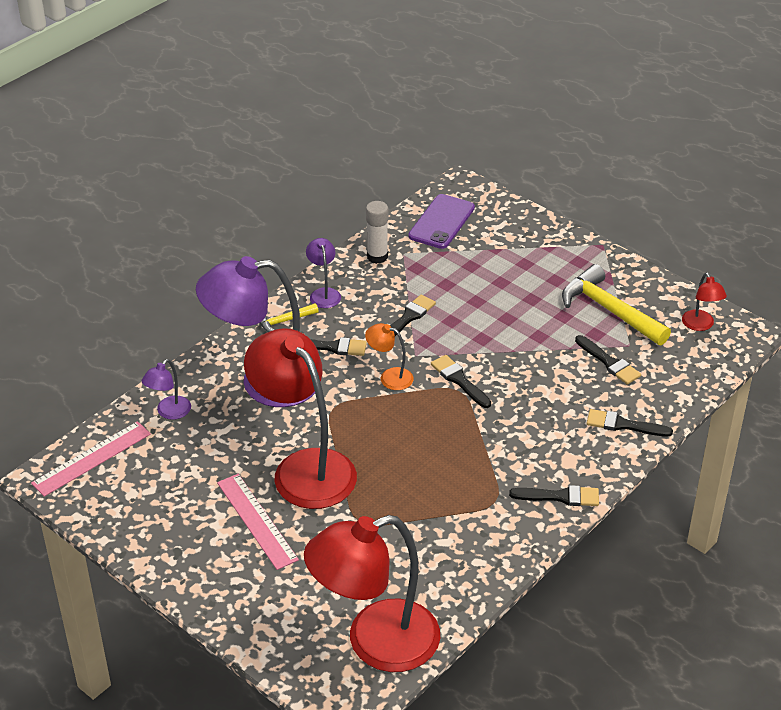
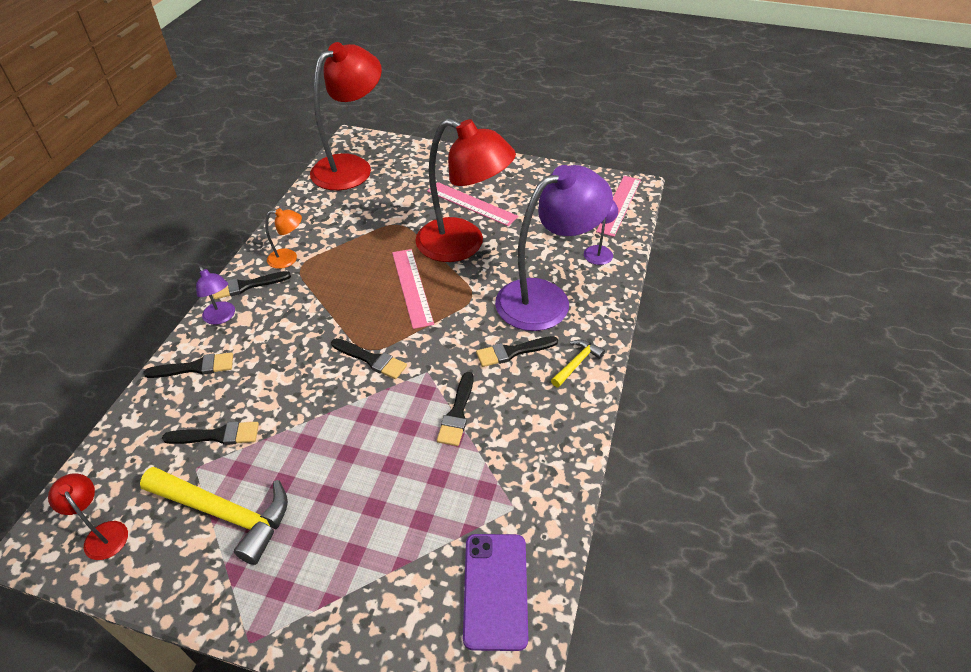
camera: 155 degrees right, 5 degrees up
(324, 293) = (563, 411): purple lamp -> purple lamp (222, 317)
(377, 257) = (541, 489): white glue stick -> none
(386, 437) = (412, 287): none -> pink ruler
(389, 377) = (439, 340): orange lamp -> orange lamp (289, 258)
(609, 362) = (217, 435): black brush -> black brush turned 150 degrees clockwise

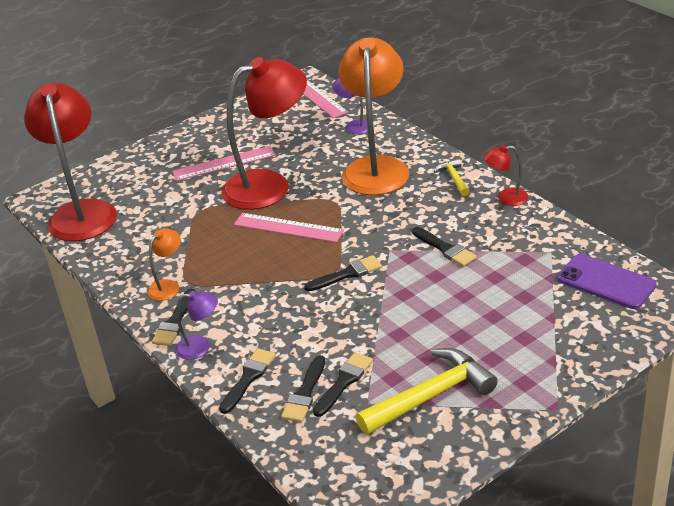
camera: 50 degrees left, 10 degrees down
(103, 533) = (388, 473): red lamp -> red lamp (506, 198)
(512, 352) = (413, 202): black brush -> black brush (305, 393)
(546, 298) = (376, 167): purple lamp -> orange lamp

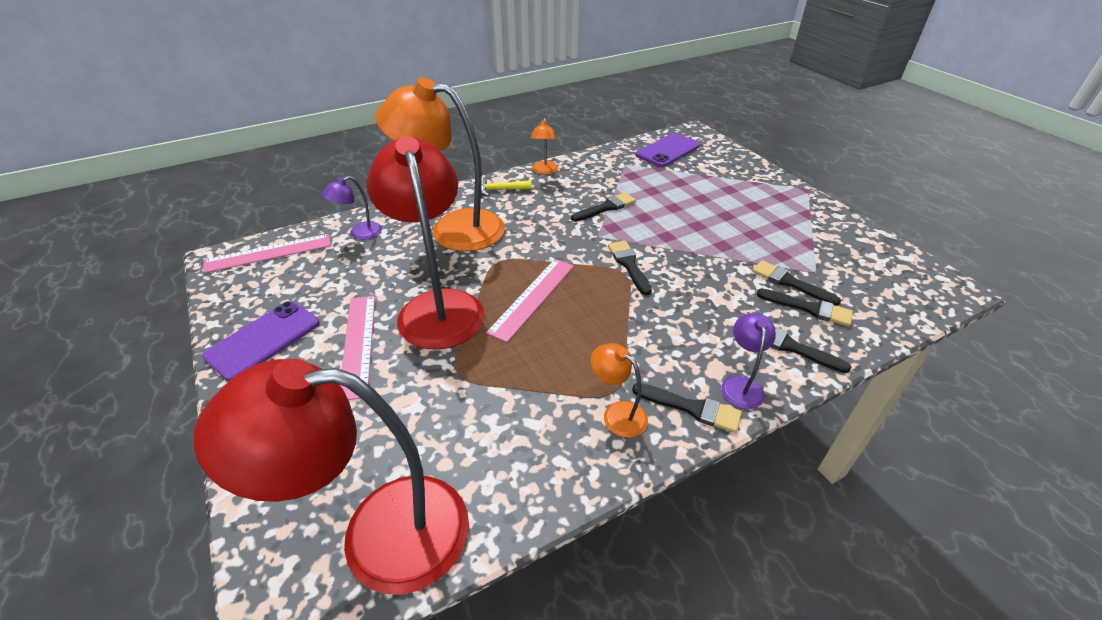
camera: 85 degrees left, 5 degrees up
(223, 127) = (263, 340): none -> purple phone
(430, 396) = (801, 239): yellow hammer -> none
(506, 198) = (544, 171): red lamp -> orange lamp

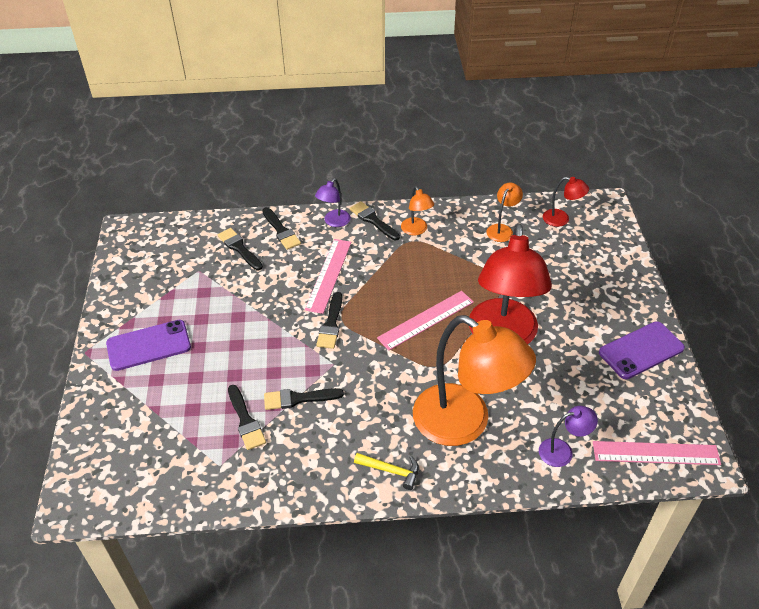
camera: 155 degrees left, 5 degrees up
(359, 344) = (568, 324): pink ruler -> pink ruler (328, 275)
(379, 533) = (561, 219): red lamp -> red lamp, size x0.43
(544, 171) = (322, 489): orange lamp -> orange lamp (502, 229)
(667, 150) = (147, 473): purple phone -> purple phone (148, 345)
(790, 282) = (227, 269): black brush -> black brush (246, 420)

